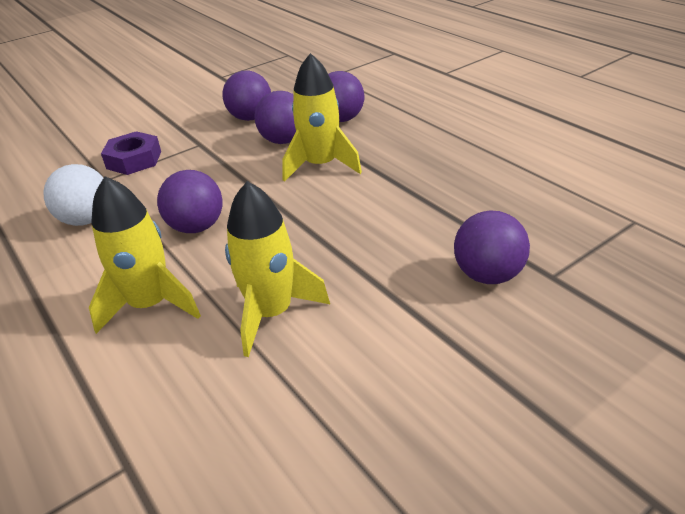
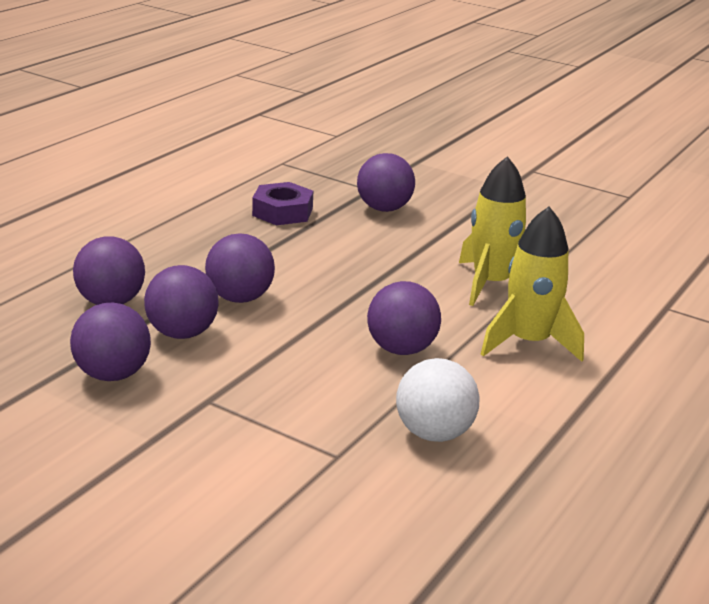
camera: 115 degrees left, 10 degrees down
(134, 160) = (273, 447): purple nut -> purple nut (282, 212)
(321, 165) = (239, 298): yellow rocket -> purple ball

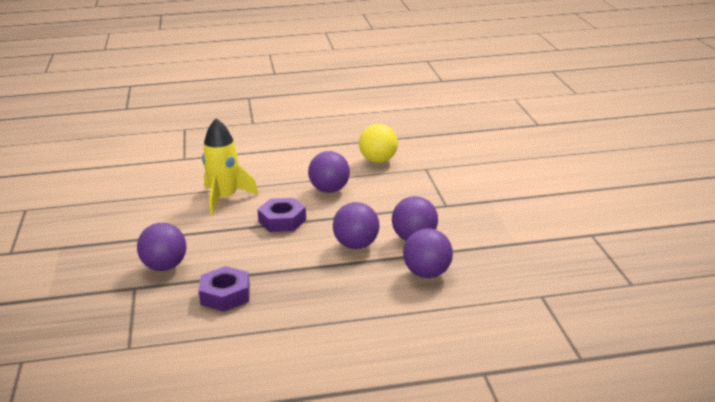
camera: 130 degrees left, 0 degrees up
(112, 375) = (474, 233): purple ball -> none
(374, 288) = (282, 220): none -> purple nut
(434, 433) = (378, 160): white ball -> yellow ball
(529, 343) = (273, 171): yellow rocket -> none

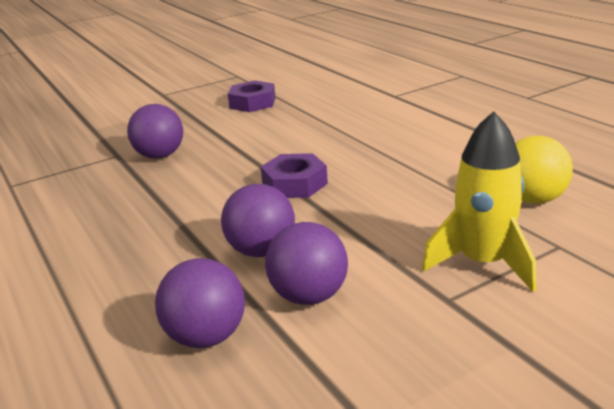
camera: 70 degrees right, 0 degrees up
(225, 198) = (323, 139): yellow rocket -> yellow rocket (483, 263)
(225, 295) = (111, 201): purple nut -> purple nut (252, 103)
(329, 190) = (402, 190): purple ball -> none

